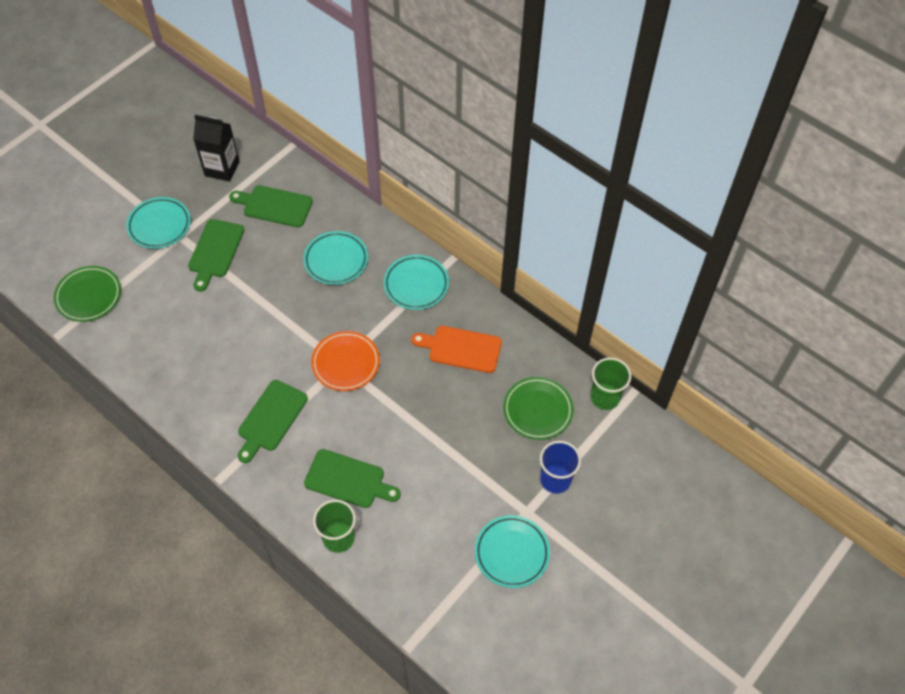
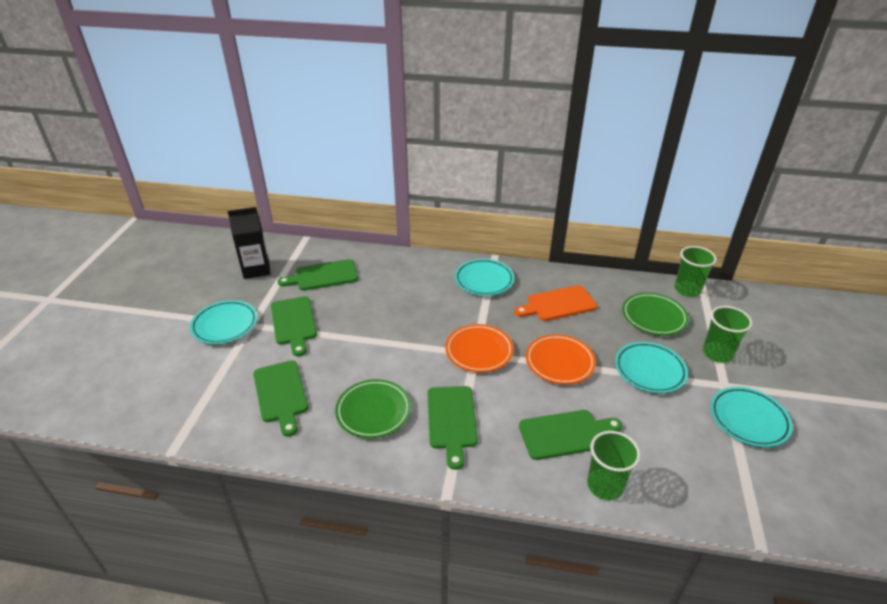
camera: 30 degrees left, 20 degrees down
(89, 296) = (186, 404): green plate -> green plate (373, 411)
(161, 322) = (281, 394): none -> green cutting board
(336, 260) = (406, 290): turquoise plate -> turquoise plate (649, 370)
(405, 411) = (559, 362): none -> orange plate
(555, 479) = (717, 353): blue cup -> green cup

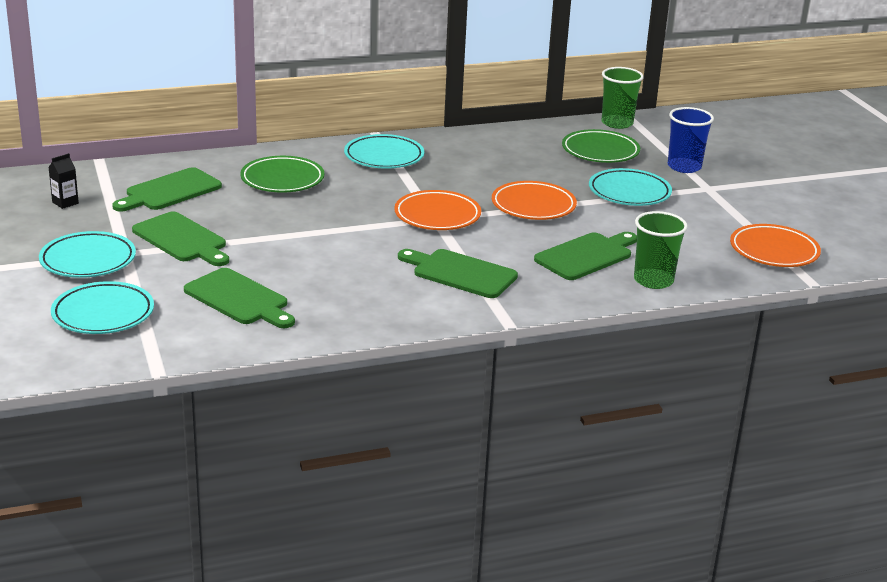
camera: 30 degrees left, 10 degrees down
(256, 269) = (65, 203): black carton -> black carton, size x0.49
(373, 411) = (367, 287): green plate -> green plate (282, 179)
(451, 420) = (461, 273): green cutting board -> green cutting board turned 150 degrees clockwise
(558, 304) = (490, 160): orange cutting board -> none
(717, 353) = (684, 167): green cup -> blue cup
(744, 486) = (774, 251): none -> orange plate
(748, 419) = (746, 207): turquoise plate -> turquoise plate (103, 314)

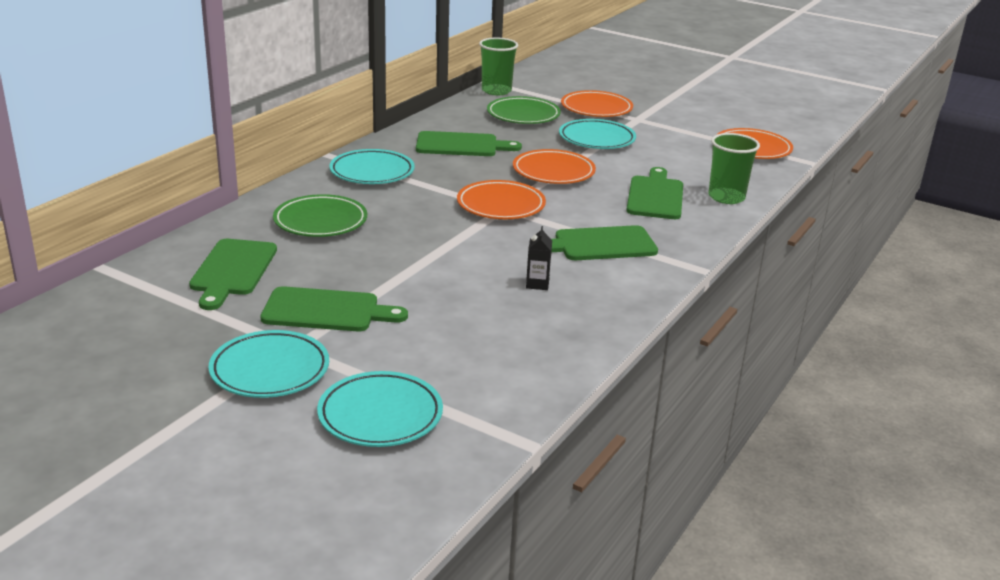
camera: 40 degrees left, 0 degrees up
(65, 203) = (141, 323): black carton -> black carton (537, 284)
(239, 299) = (475, 342): green cutting board -> green cutting board (461, 145)
(684, 167) = (596, 109): blue cup -> orange plate

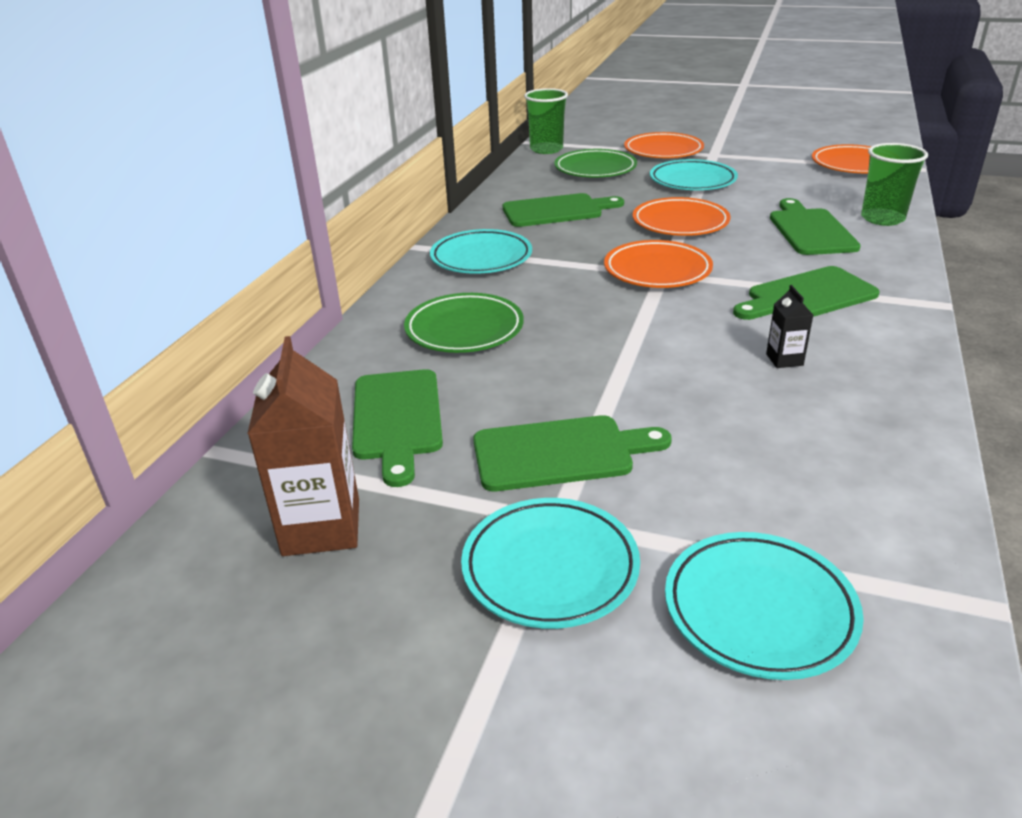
camera: 10 degrees left, 5 degrees up
(144, 322) = (321, 527): none -> brown carton

